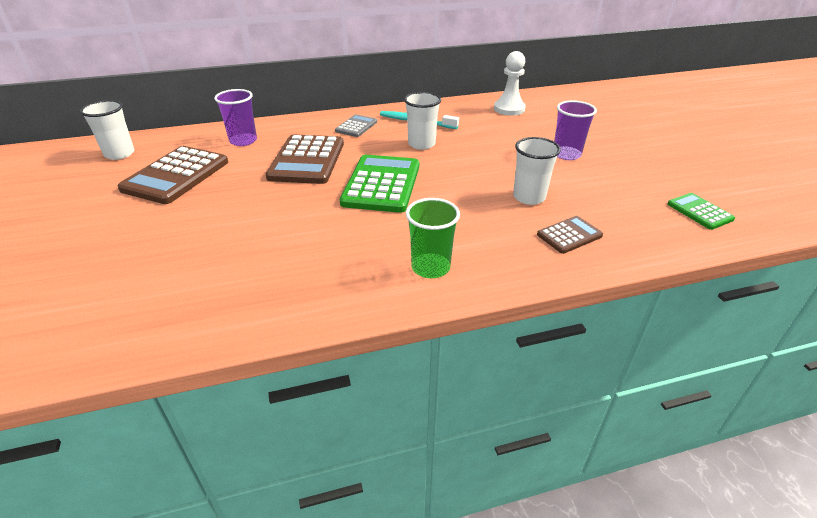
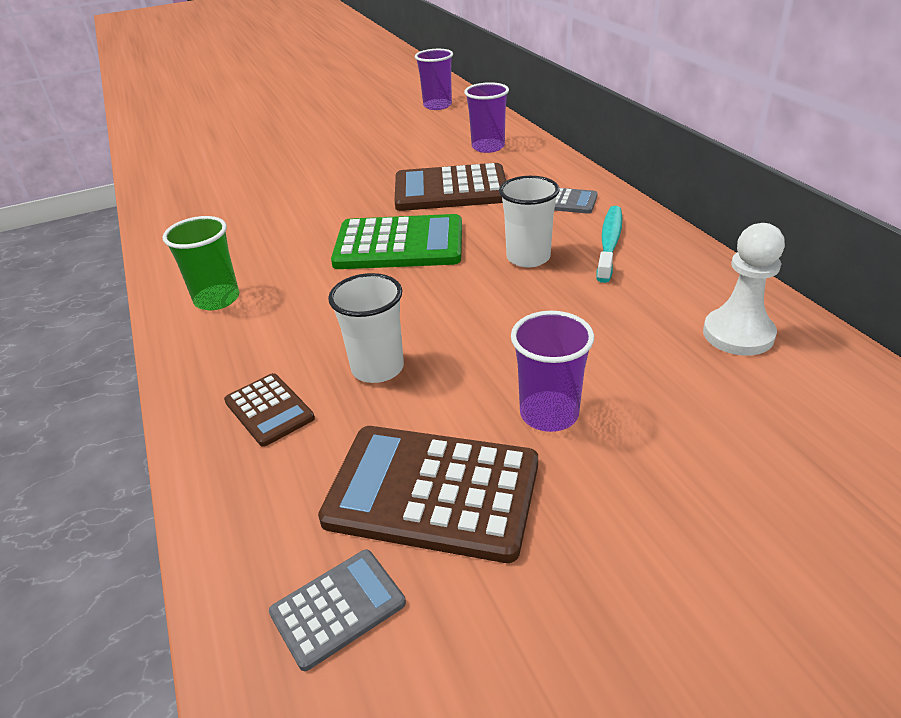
camera: 85 degrees right, 0 degrees up
(119, 154) = (437, 105): white cup -> purple cup
(176, 175) = (399, 138): brown calculator -> brown calculator (432, 492)
(699, 212) = (338, 608): green calculator -> grey calculator

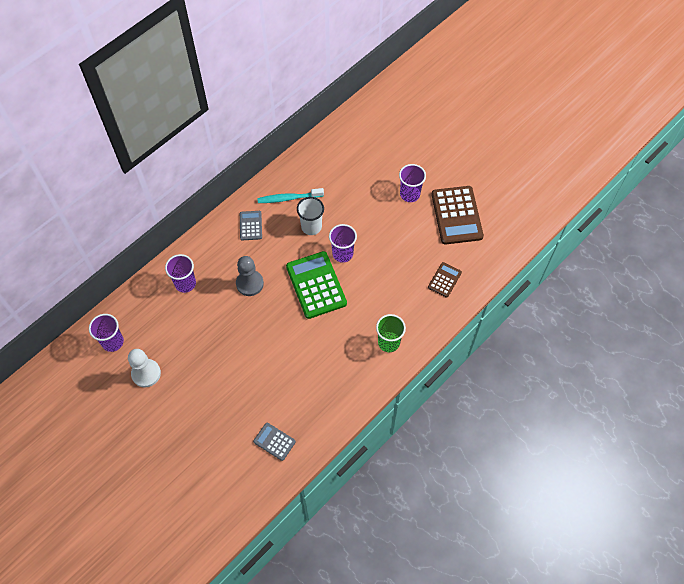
camera: 115 degrees left, 25 degrees up
(338, 608) = (503, 223): grey calculator -> grey calculator (274, 441)
(377, 368) = (408, 254): white cup -> none
(443, 282) = (342, 254): none -> purple cup
(450, 189) = (249, 283): brown calculator -> grey pawn
(738, 334) = (344, 147): white pawn -> white pawn (146, 373)

